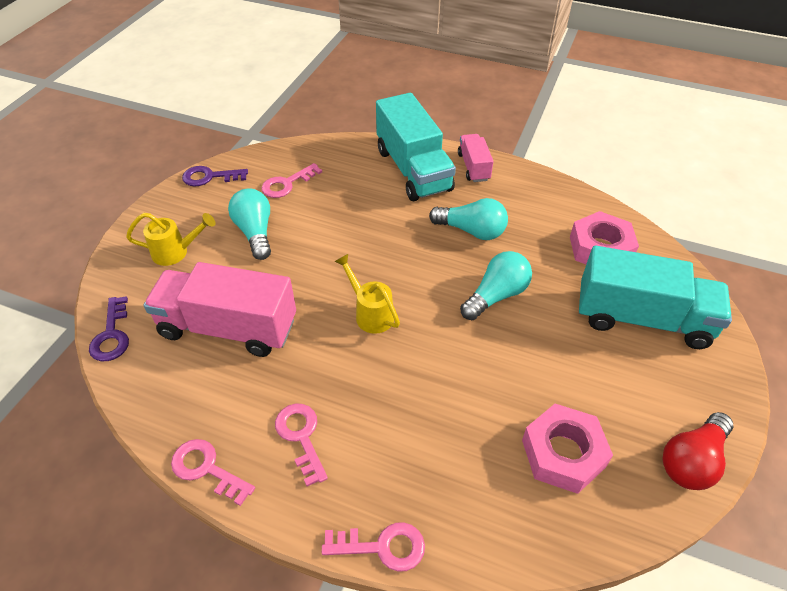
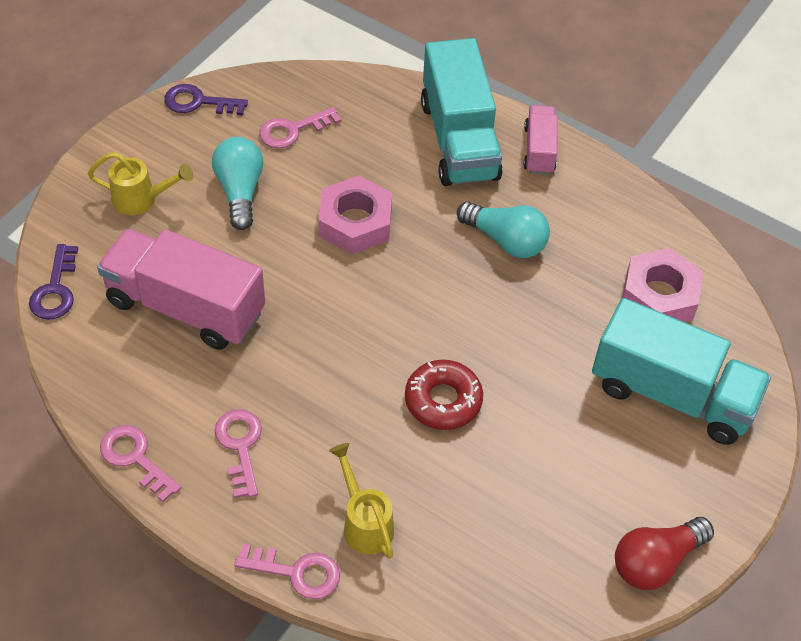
camera: 10 degrees right, 5 degrees up
(370, 313) = (351, 322): yellow watering can -> yellow watering can (364, 522)
(464, 360) = (443, 400): none -> red donut
(496, 295) = (507, 330): turquoise light bulb -> none
(563, 453) = (517, 524): pink nut -> pink nut (355, 222)

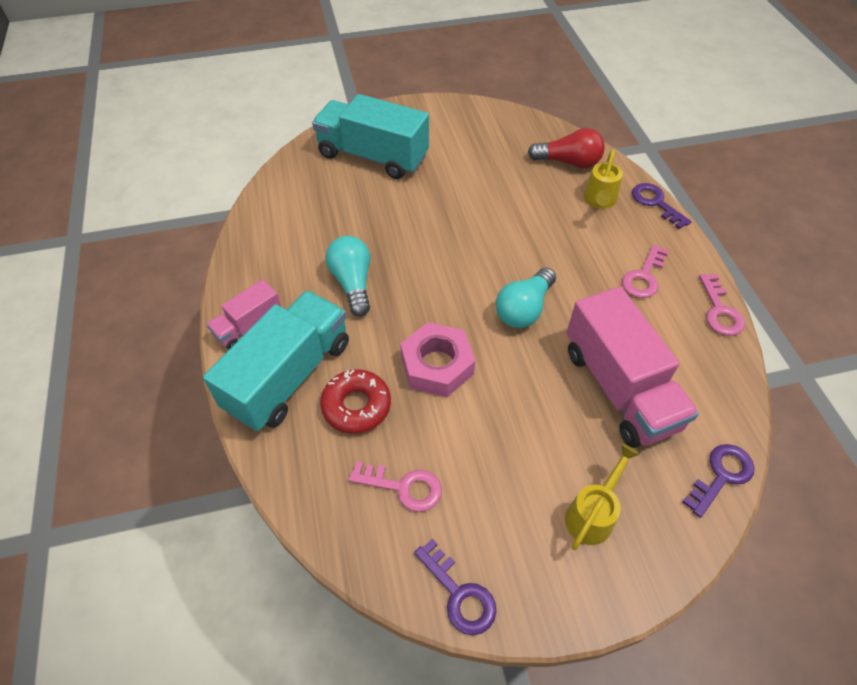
camera: 135 degrees left, 0 degrees up
(142, 200) = (593, 513): yellow watering can -> yellow watering can turned 75 degrees clockwise
(240, 191) = (501, 458): turquoise light bulb -> turquoise light bulb (524, 309)
(296, 572) = (656, 203): pink key -> purple key
(443, 400) = (497, 226): red donut -> red donut (356, 406)
(655, 562) = (470, 112): red light bulb -> red light bulb (568, 162)
(659, 295) = (311, 197): pink nut -> none
(672, 394) = (373, 156): turquoise truck -> turquoise truck turned 45 degrees counterclockwise

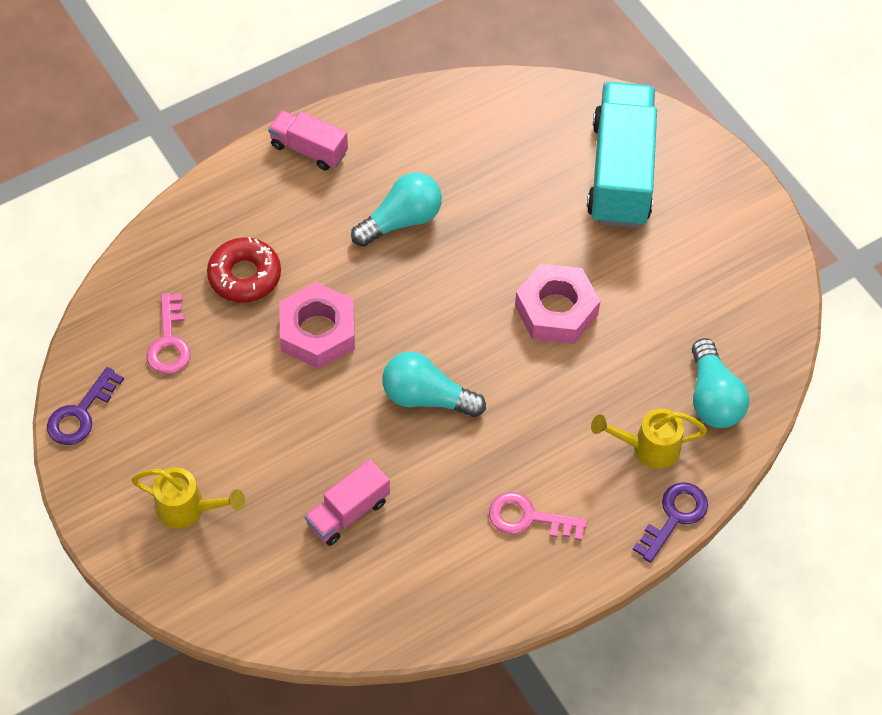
camera: 70 degrees right, 5 degrees up
(289, 376) = (260, 207): turquoise truck -> none
(472, 217) = (556, 310): none -> pink nut
(568, 162) = (712, 398): red light bulb -> turquoise light bulb
(619, 388) = (348, 512): pink truck -> pink truck, size x0.52
(719, 310) = (503, 610): pink key -> none
(721, 476) = (267, 624): purple key -> none

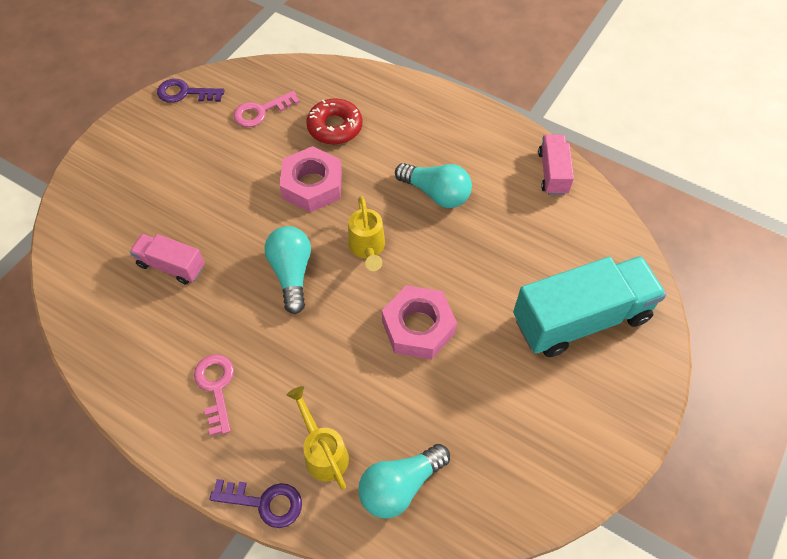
camera: 65 degrees right, 0 degrees up
(189, 509) = (137, 176): yellow watering can -> yellow watering can (367, 249)
(309, 149) = (460, 117): pink truck -> pink truck (553, 173)

